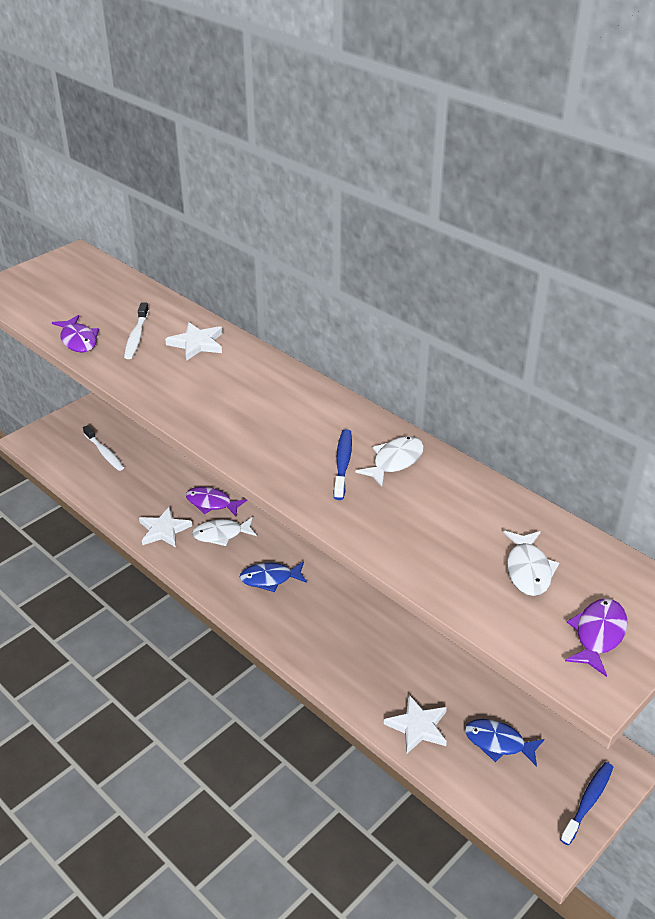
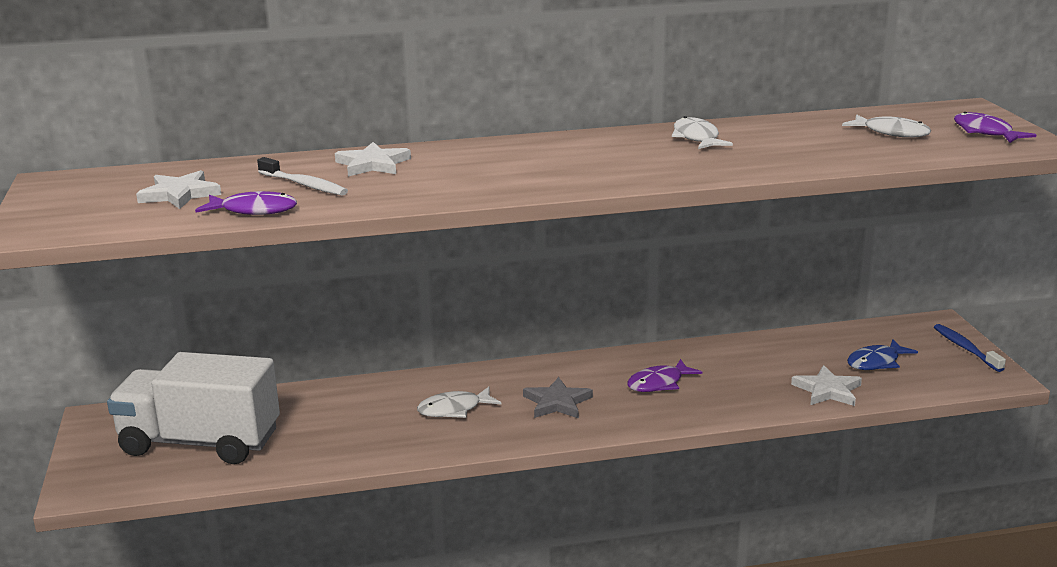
camera: 55 degrees left, 15 degrees down
(104, 453) = (200, 442): white toothbrush -> white truck
(164, 530) = (398, 441): white star -> white star (179, 194)
(211, 503) = (396, 400): purple fish -> purple fish (659, 383)
(221, 534) = (454, 409): white fish -> white fish turned 45 degrees clockwise
(270, 579) = (557, 402): blue fish -> grey star
(343, 464) = (674, 154): blue toothbrush -> none

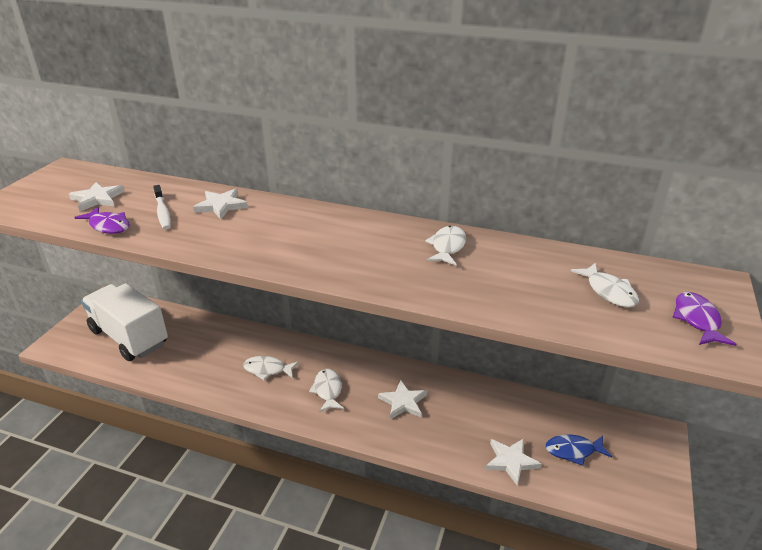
camera: 30 degrees right, 10 degrees up
(557, 402) = (328, 390): grey star -> white fish
(659, 383) = (403, 402): purple fish -> white star
(965, 348) = (660, 469): blue toothbrush -> none

